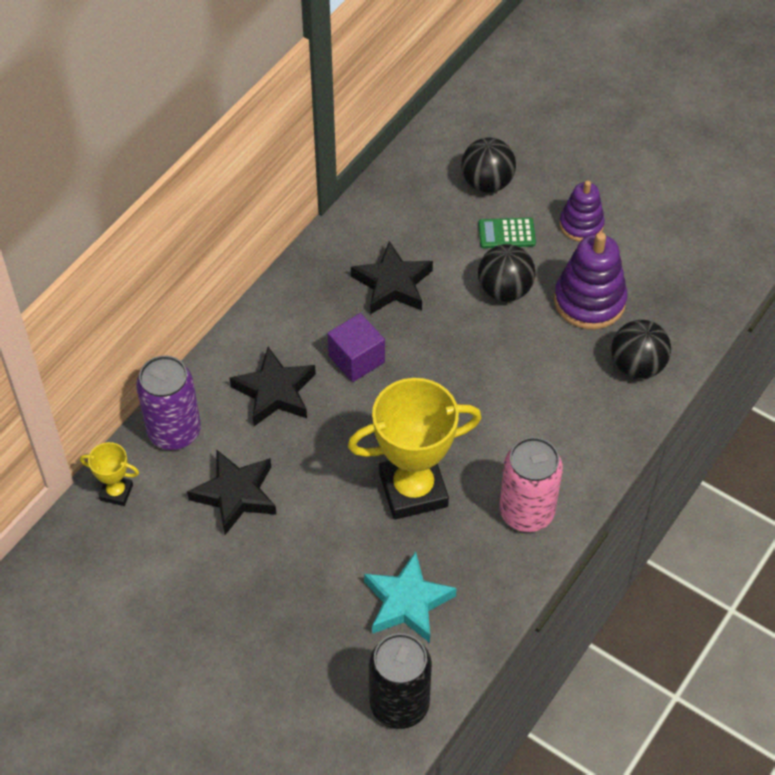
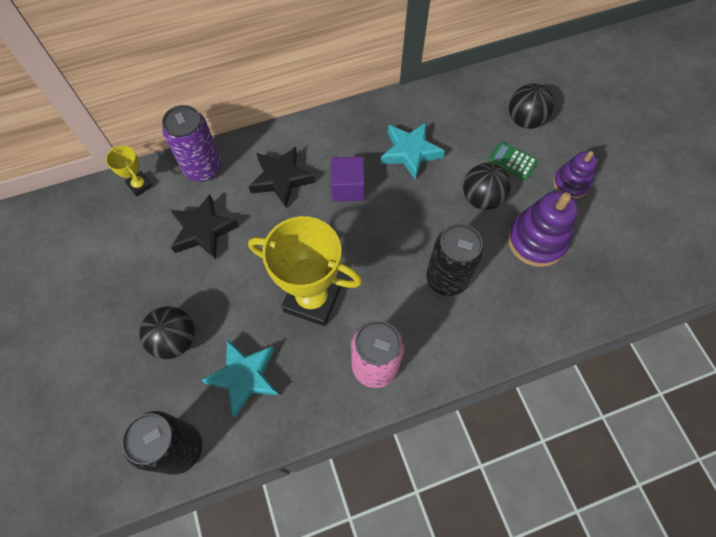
camera: 35 degrees right, 10 degrees up
(392, 284) = (410, 152): black star -> turquoise star
(531, 389) = (447, 278): none -> black can
(637, 366) = (536, 308): black ball -> black ball (175, 339)

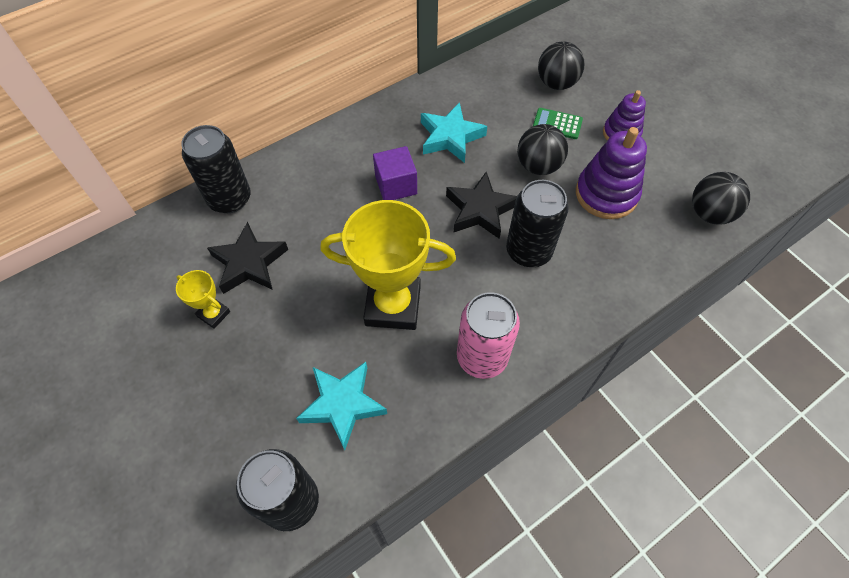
camera: 15 degrees left, 5 degrees down
(140, 185) = (161, 232): yellow trophy -> yellow trophy (214, 314)
(175, 339) = (251, 385): black ball -> black ball (709, 213)
(203, 168) = (230, 199): purple can -> black can
(281, 179) = (321, 191): black star -> black star (480, 210)

